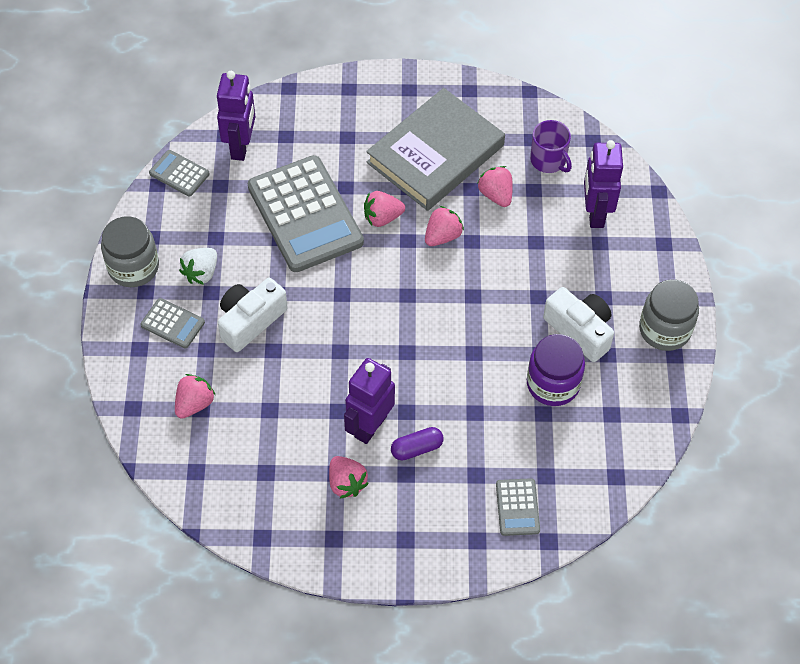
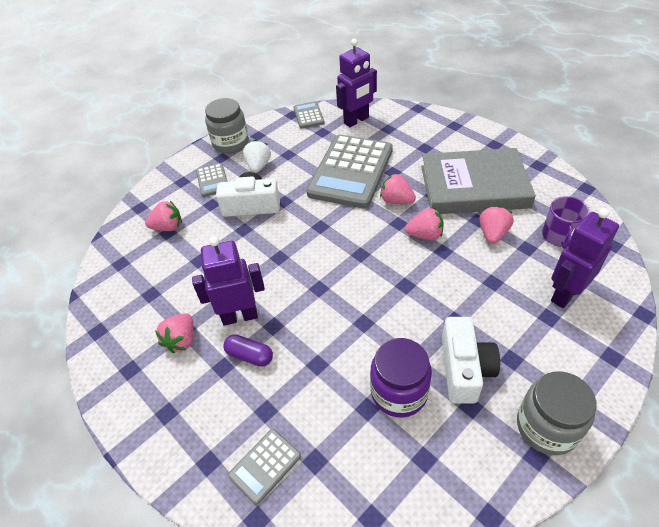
camera: 50 degrees right, 10 degrees down
(201, 273) = (258, 166): white strawberry -> white strawberry turned 105 degrees clockwise

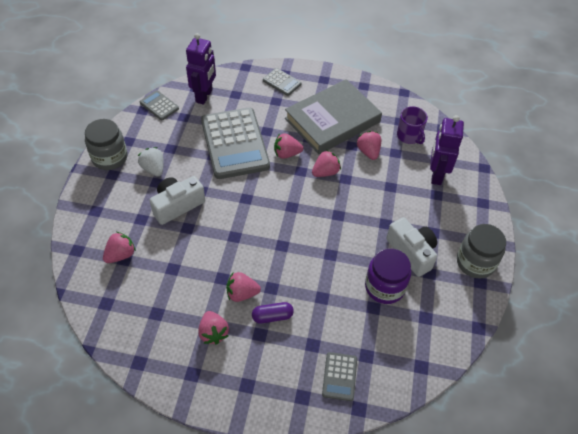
camera: 40 degrees left, 5 degrees up
(212, 180) = (123, 198): grey calculator -> grey calculator (282, 82)
(240, 316) = (242, 293): purple robot -> pink strawberry

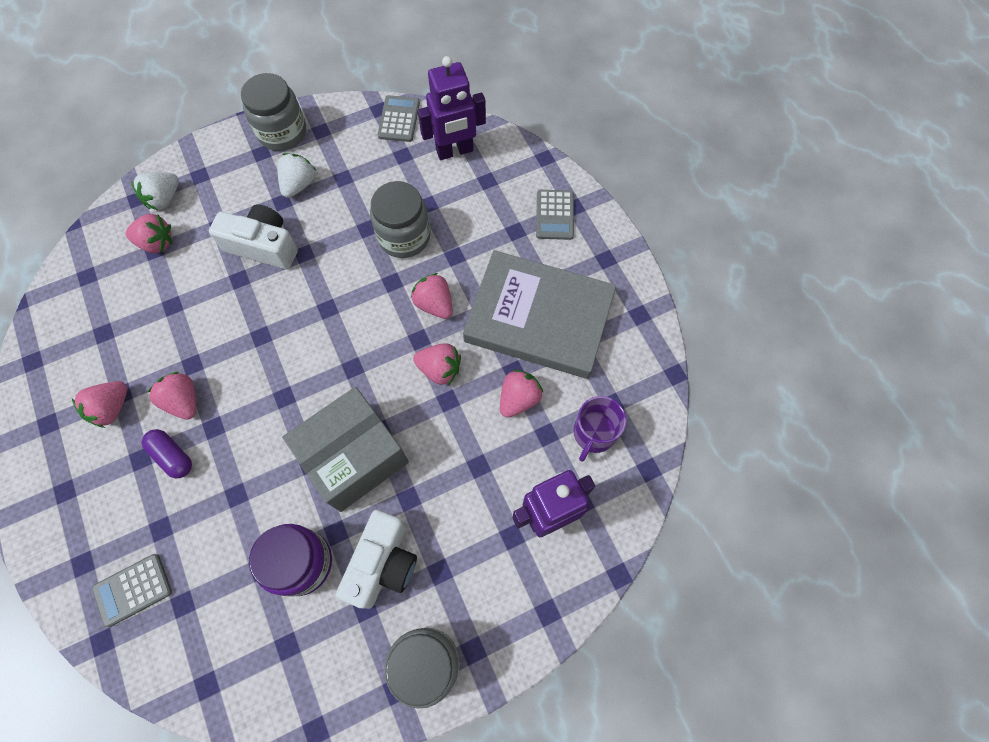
camera: 55 degrees right, 15 degrees up
(93, 236) = (164, 199): none -> white strawberry
(234, 143) = (404, 236): grey calculator -> grey jar
(344, 233) = (354, 457): none -> grey box

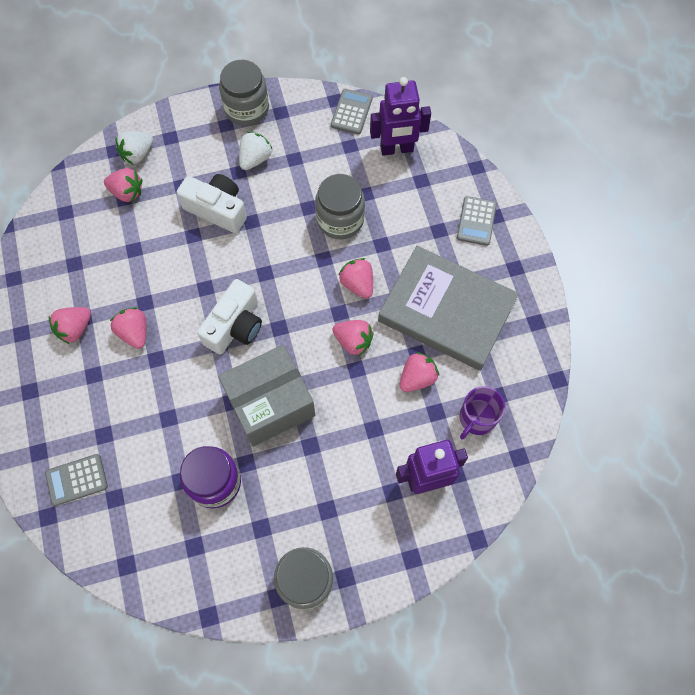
camera: 10 degrees right, 0 degrees up
(172, 456) = (120, 377): purple capsule -> none
(383, 563) = (281, 494): white camera -> white camera (235, 326)

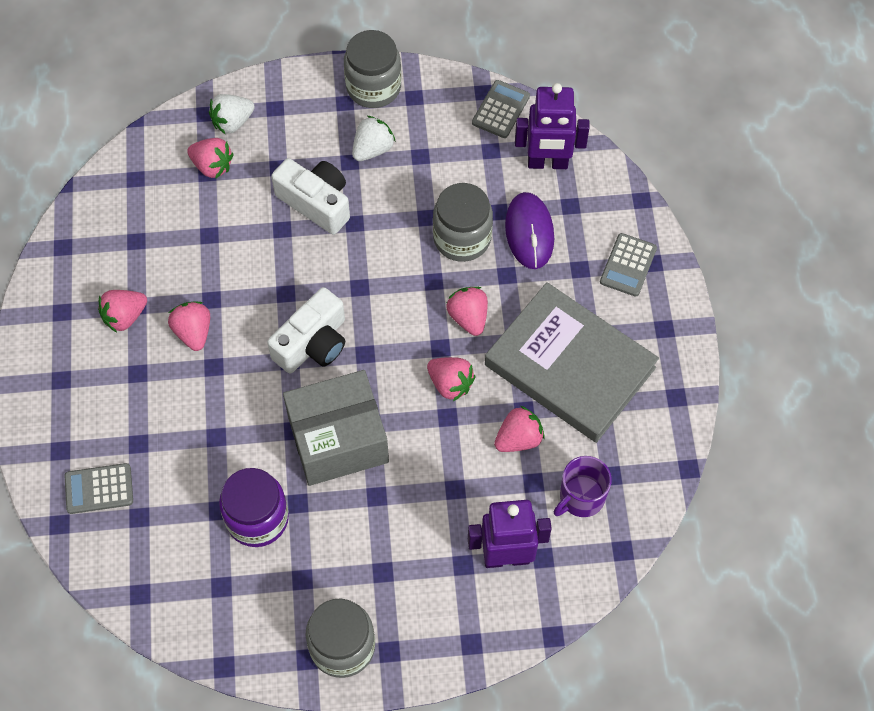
camera: 10 degrees right, 5 degrees down
(393, 207) = (529, 232): none -> purple mouse

